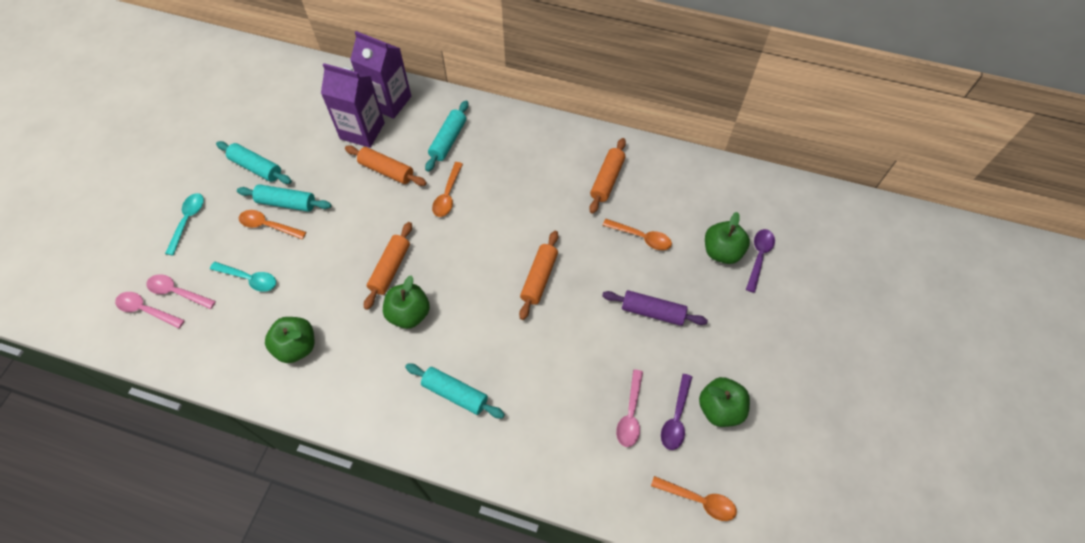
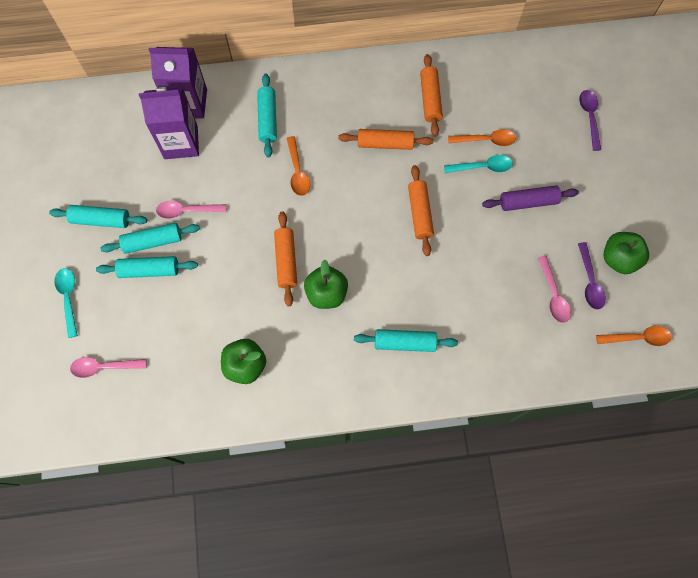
camera: 25 degrees left, 10 degrees up
(147, 310) = (86, 395): pink spoon -> pink spoon (187, 211)
(249, 279) = (163, 326): turquoise spoon -> turquoise spoon (482, 167)
(268, 226) = (149, 270): orange spoon -> turquoise rolling pin
(387, 170) = (228, 171): orange rolling pin -> orange rolling pin (385, 143)
(722, 251) = (557, 125): green apple -> none

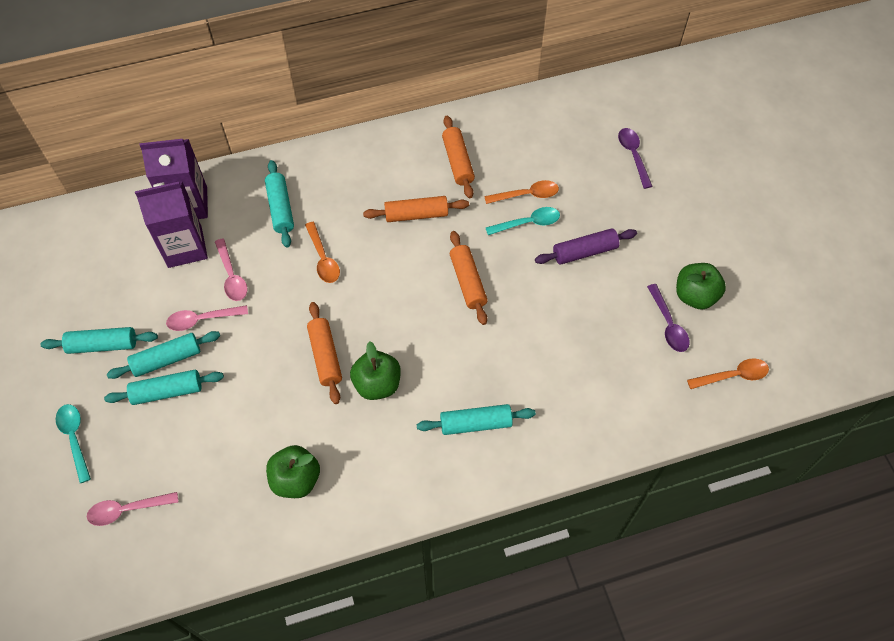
camera: 10 degrees left, 10 degrees down
(553, 295) = (631, 345): pink spoon -> pink spoon (231, 276)

